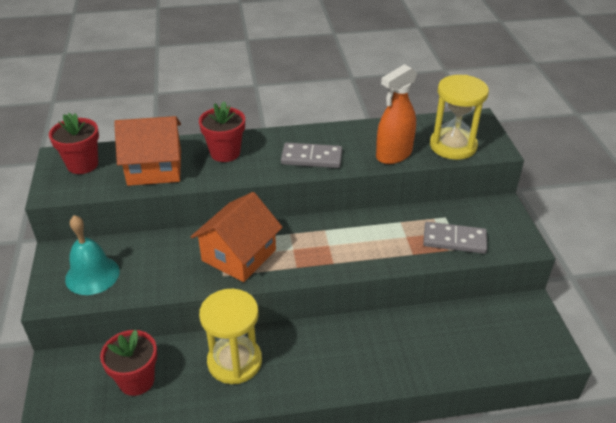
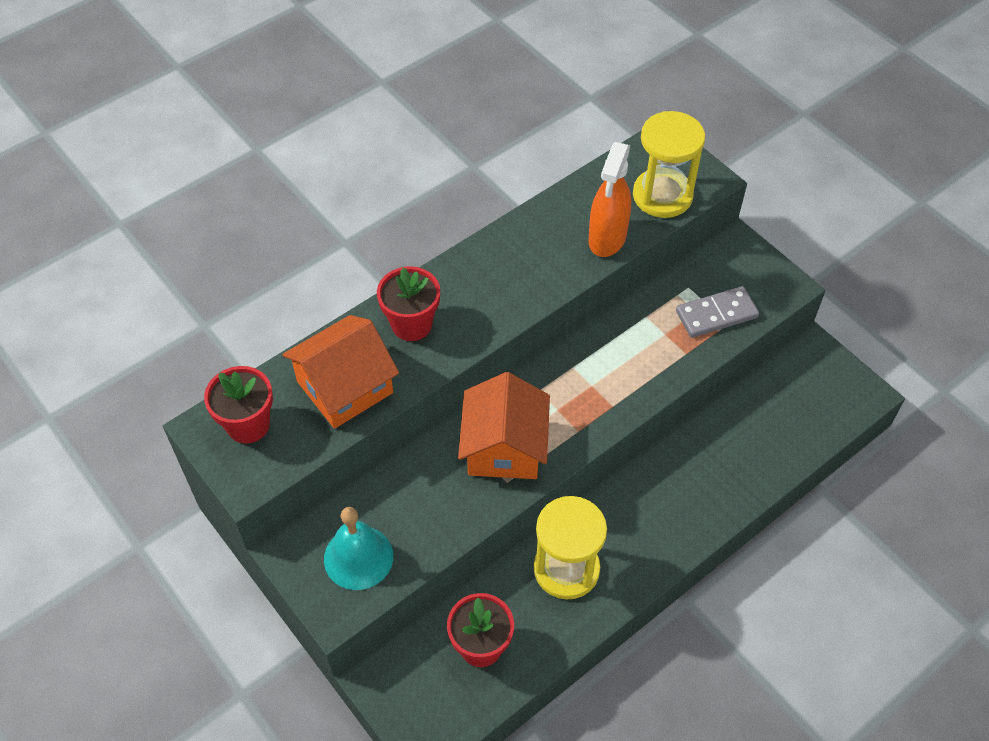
camera: 30 degrees left, 15 degrees up
(311, 158) = (519, 285): grey domino -> none

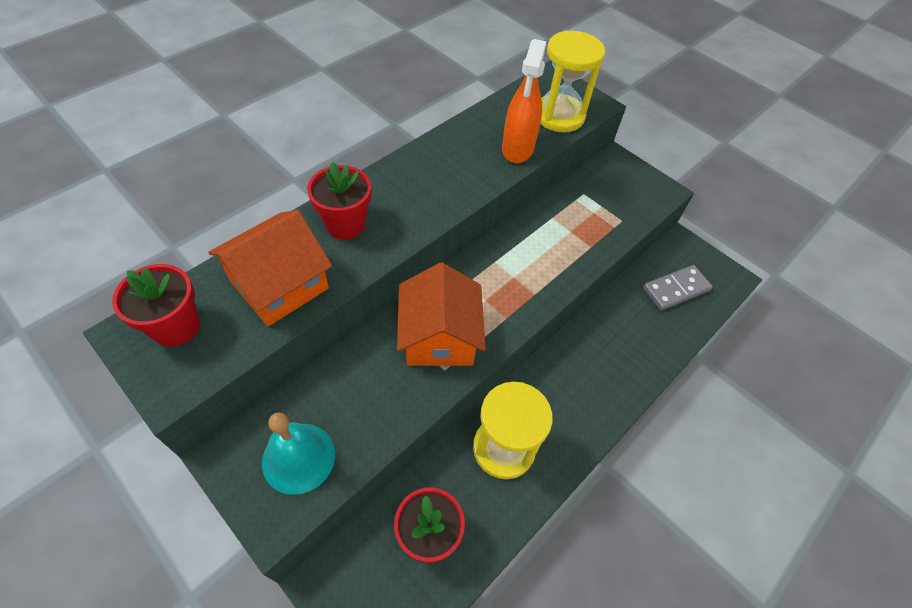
camera: 10 degrees left, 0 degrees up
(716, 314) = (611, 214): grey domino -> grey domino (676, 289)

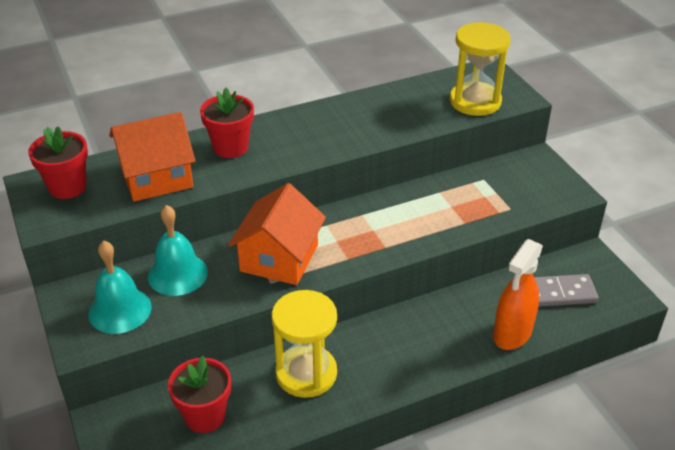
camera: 25 degrees right, 15 degrees down
(342, 389) = (177, 274): none -> turquoise bell
(517, 149) = (417, 120): orange spray bottle -> orange spray bottle (512, 334)

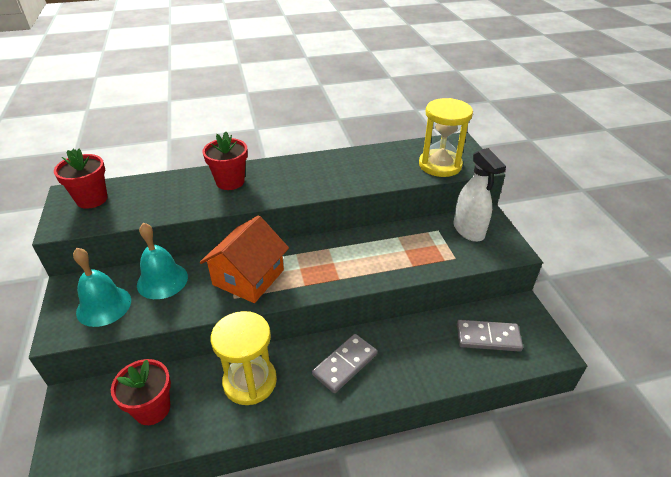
camera: 10 degrees right, 0 degrees up
(156, 177) = (163, 199): orange house -> none
(407, 342) = (345, 364): none -> grey domino
(512, 334) = (438, 370): orange spray bottle -> none
(519, 175) = (468, 230): none -> white spray bottle

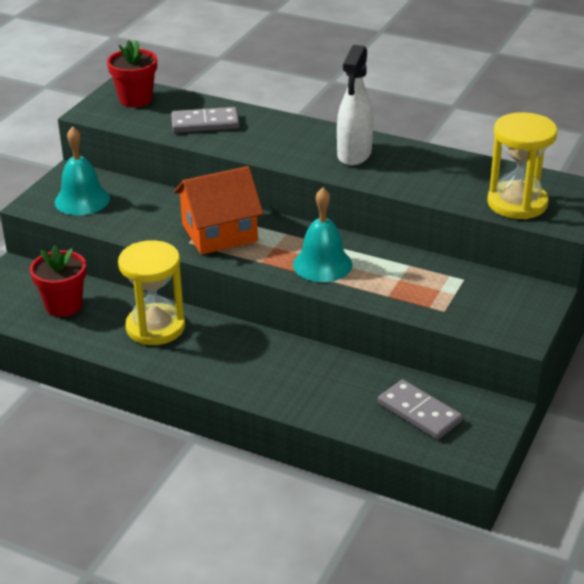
camera: 40 degrees right, 5 degrees down
(162, 280) = (145, 202): turquoise bell -> turquoise bell (322, 264)
(230, 182) = (271, 131): red flower pot -> none
(345, 364) = (250, 358): grey domino -> grey domino (205, 123)
(468, 230) = (499, 295): white spray bottle -> white spray bottle (354, 154)

